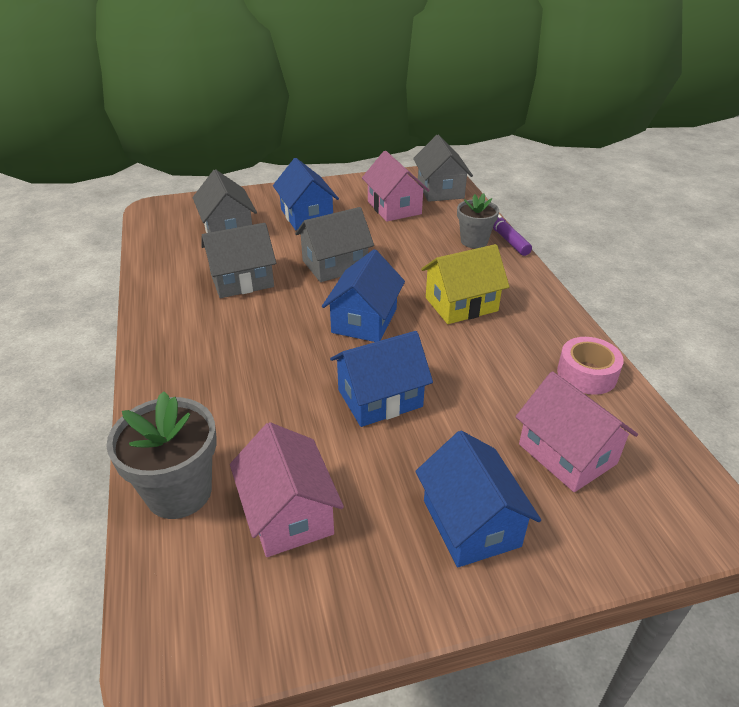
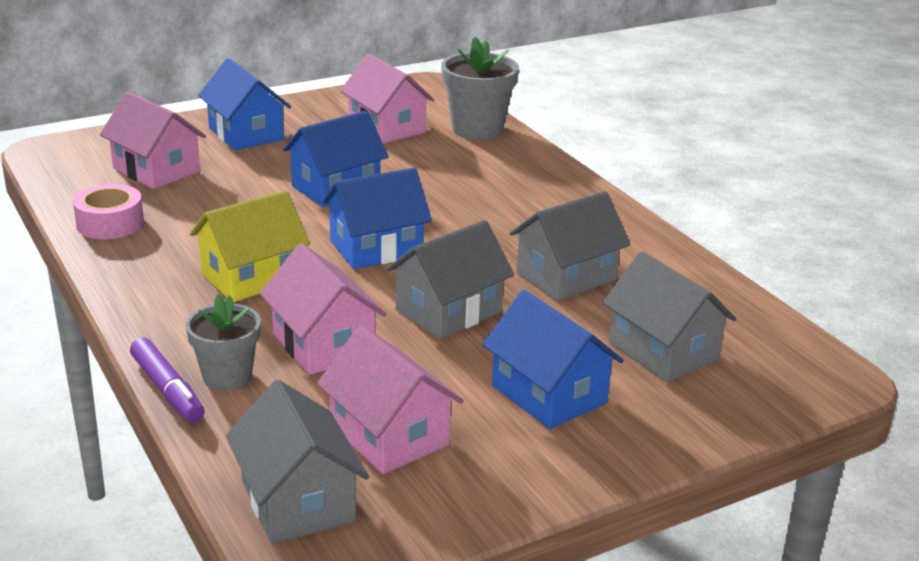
camera: 165 degrees right, 10 degrees down
(364, 320) = (376, 248): blue house -> blue house turned 60 degrees clockwise
(418, 253) = (323, 344): none -> pink house

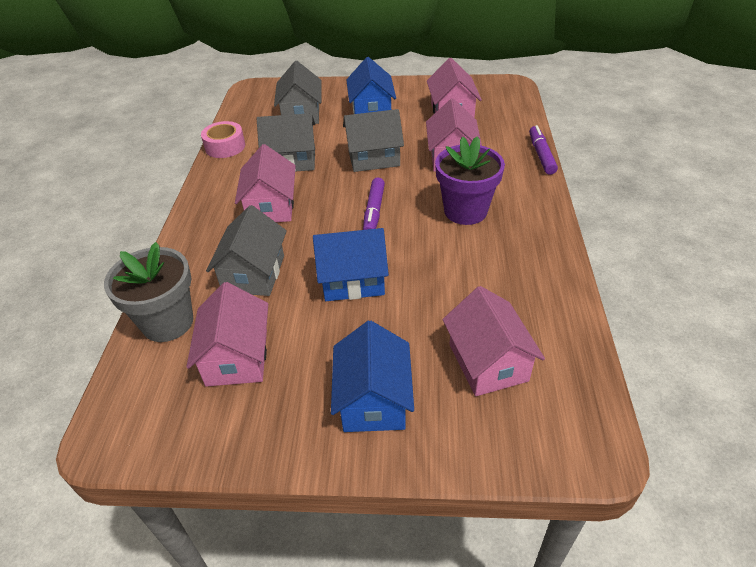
camera: 145 degrees left, 15 degrees up
(110, 223) = (547, 295): pink tape -> pink tape (225, 146)
(227, 376) = (509, 154): grey flower pot -> none
(252, 277) = (465, 211): yellow house -> purple flower pot
(298, 501) = (503, 100): grey house -> grey house (253, 274)
(376, 248) = (374, 211): blue house -> purple marker
(513, 222) = (271, 207): none -> pink house

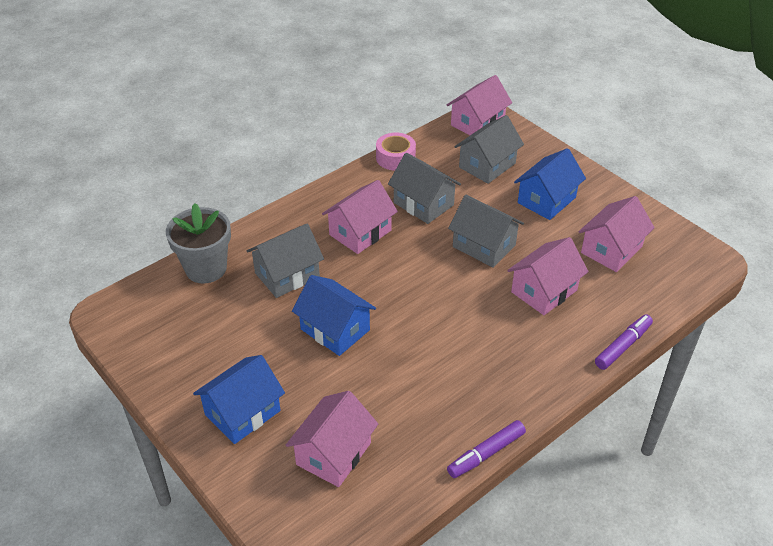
camera: 45 degrees right, 0 degrees up
(237, 357) = (211, 322): pink house -> pink house (477, 123)
(374, 211) = (420, 290): purple marker -> purple marker (486, 454)
(465, 211) = (483, 343): purple flower pot -> none

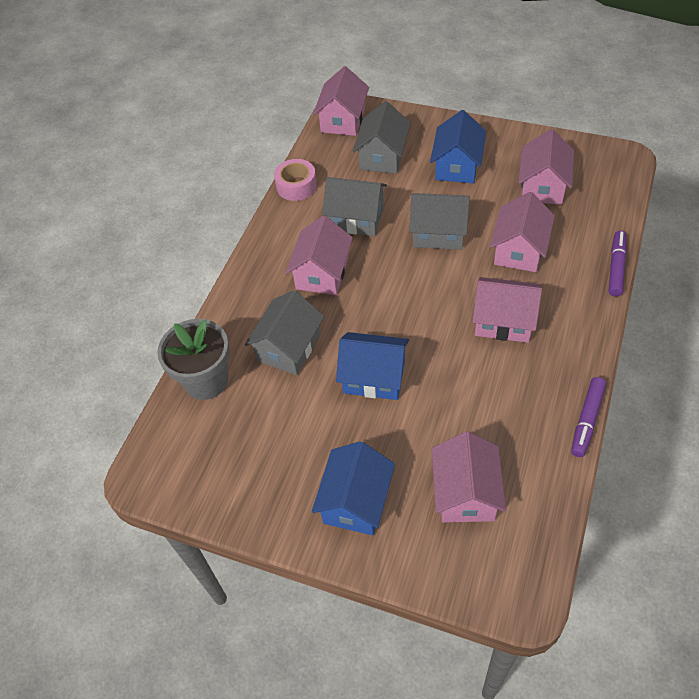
camera: 25 degrees left, 10 degrees up
(480, 340) = (503, 321): none -> pink house

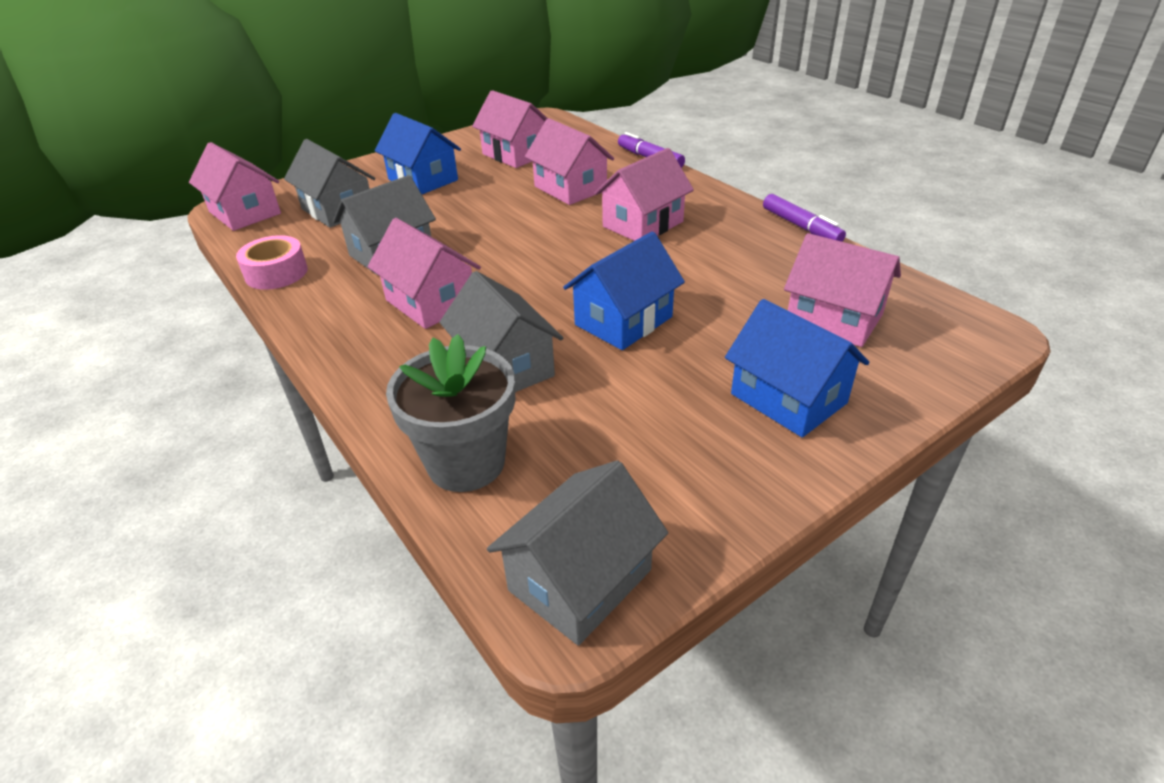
camera: 60 degrees left, 15 degrees down
(438, 233) = (488, 217): grey house -> grey house (580, 580)

